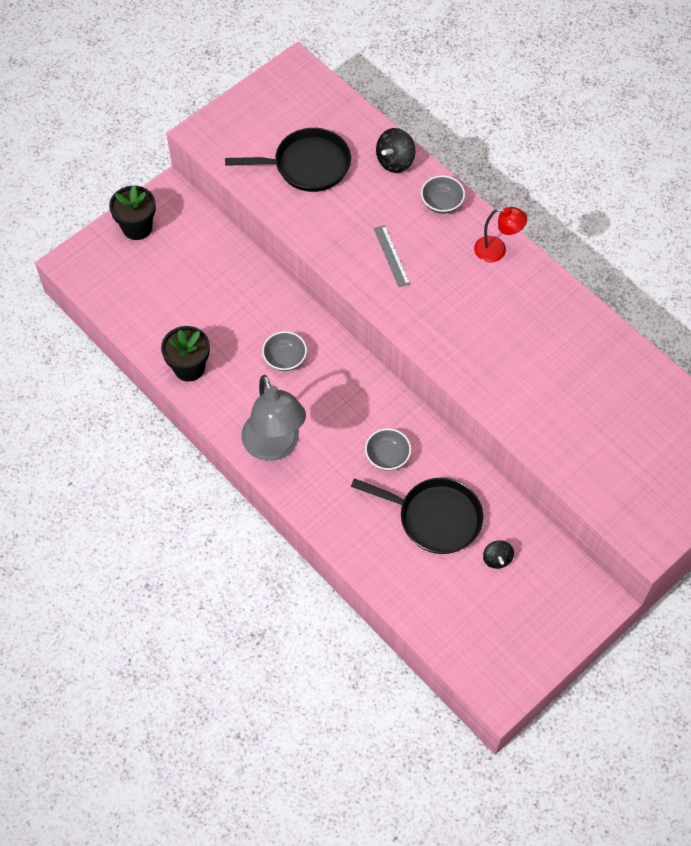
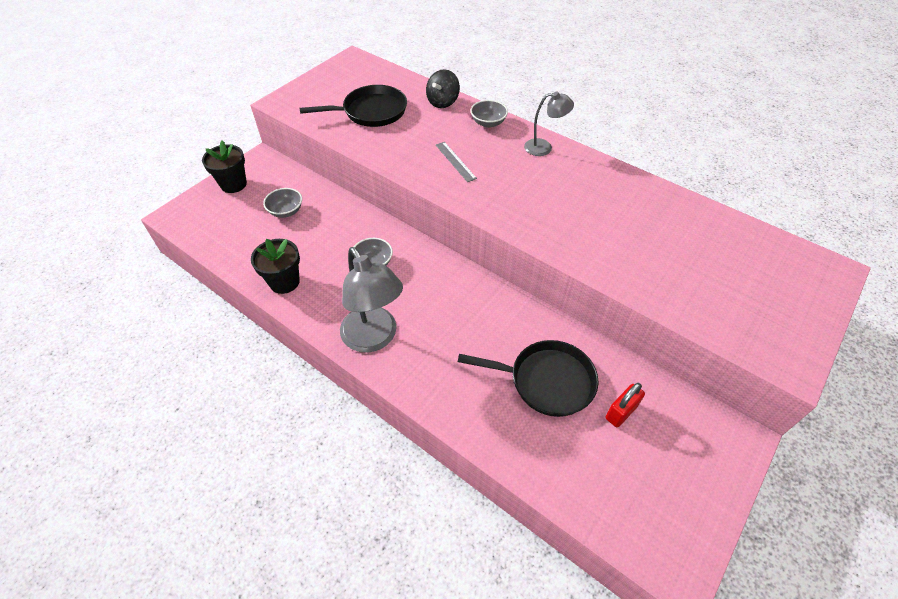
camera: 10 degrees left, 10 degrees down
(387, 456) = (485, 331): grey bowl -> grey bowl (286, 211)
(497, 250) = (544, 147): red lamp -> grey lamp
(497, 559) = (621, 412): black spinning top -> red padlock

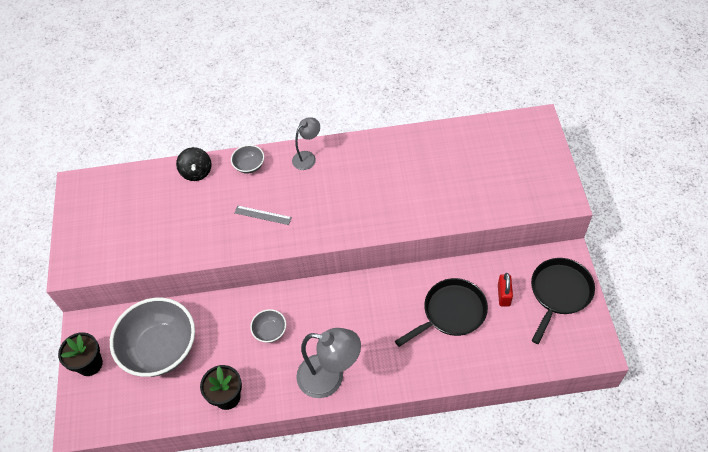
camera: 40 degrees left, 5 degrees up
(286, 211) = (160, 349): grey bowl -> grey bowl, size x2.31
(371, 112) = (153, 222): black pan -> black pan (559, 293)

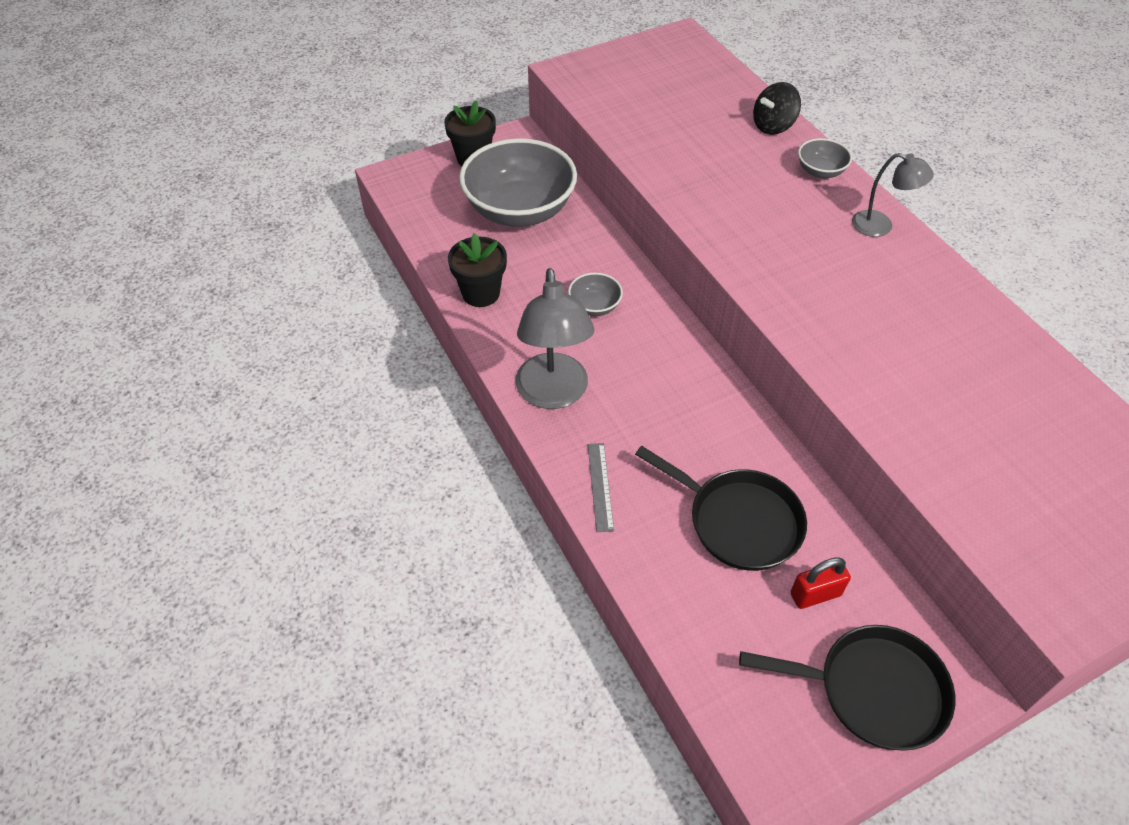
camera: 65 degrees right, 5 degrees down
(263, 215) = (748, 209): grey ruler -> grey ruler (600, 486)

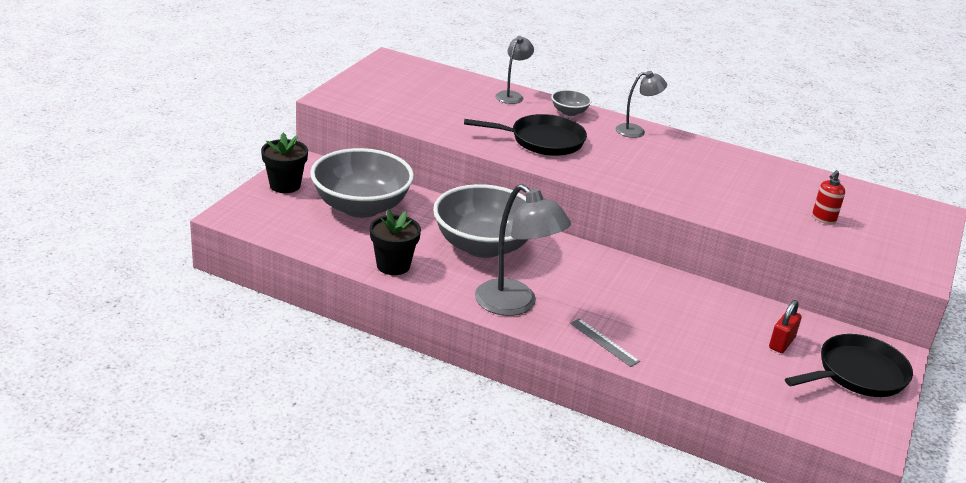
camera: 40 degrees left, 20 degrees down
(594, 306) = (483, 246): grey bowl -> grey bowl, size x2.31
(738, 521) = (702, 326): black pan -> black pan (542, 141)
(773, 126) = (512, 95): black spinning top -> grey lamp
(1007, 459) = (823, 219): none -> red soap dispenser

